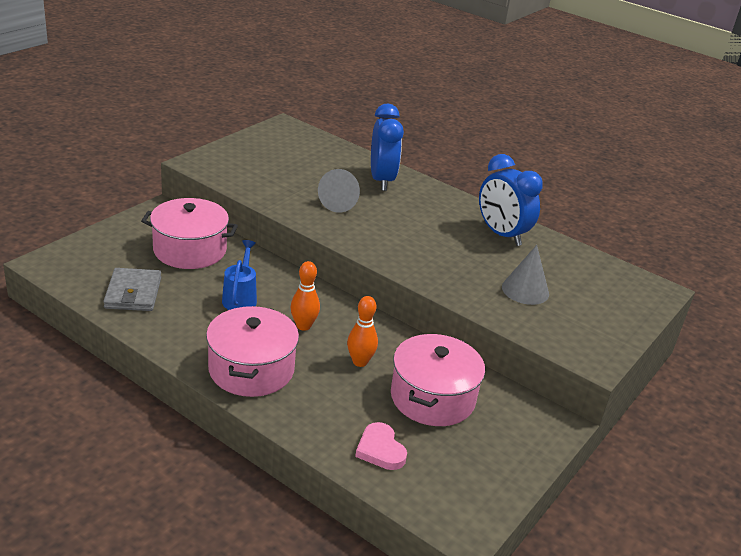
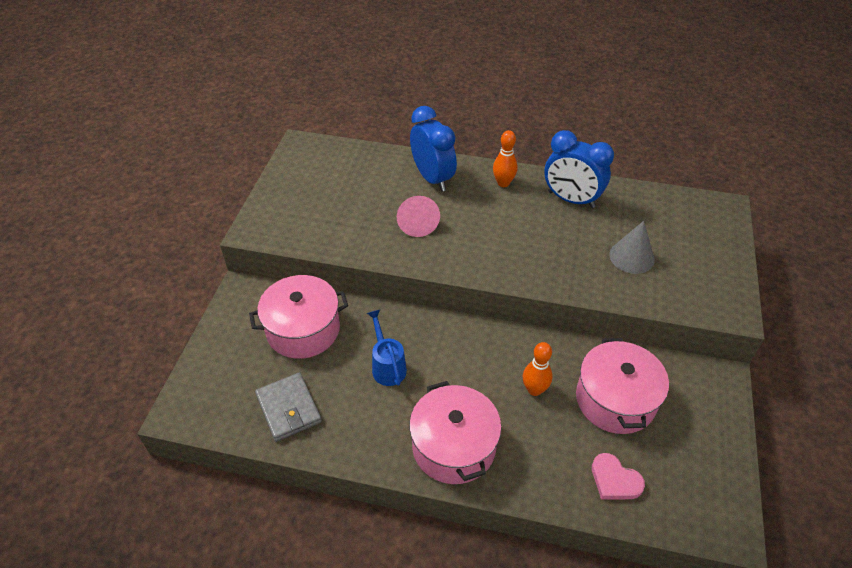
camera: 20 degrees left, 15 degrees up
(303, 326) = (462, 372): orange bowling pin -> orange bowling pin (503, 183)
(340, 203) = (417, 223): grey cone -> pink cone

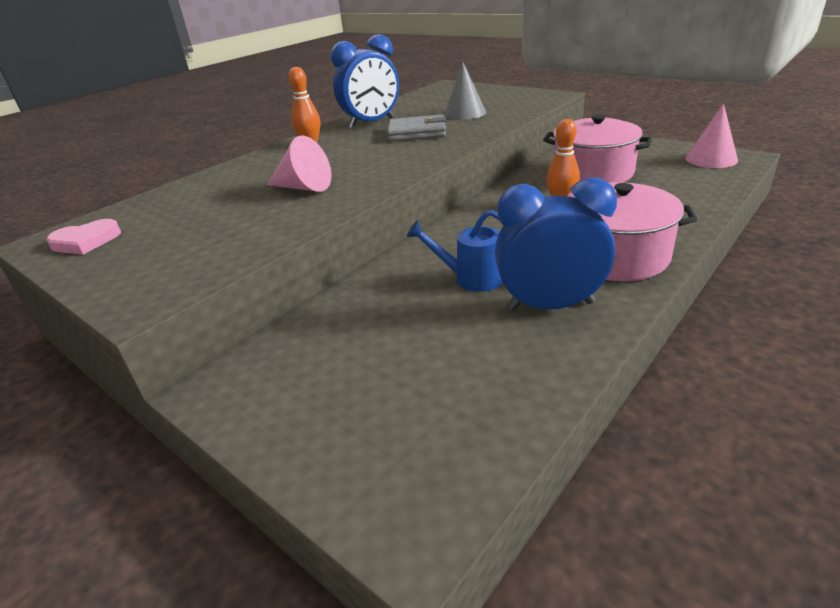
camera: 60 degrees left, 15 degrees down
(289, 409) = (489, 375): grey wallet -> grey wallet (417, 132)
(303, 329) = (352, 336): pink pot -> none
(432, 178) = (250, 172): blue clock -> blue clock (550, 306)
(614, 480) = (682, 187): pink heart -> pink heart (86, 241)
(707, 500) = (711, 159): none -> pink cone

